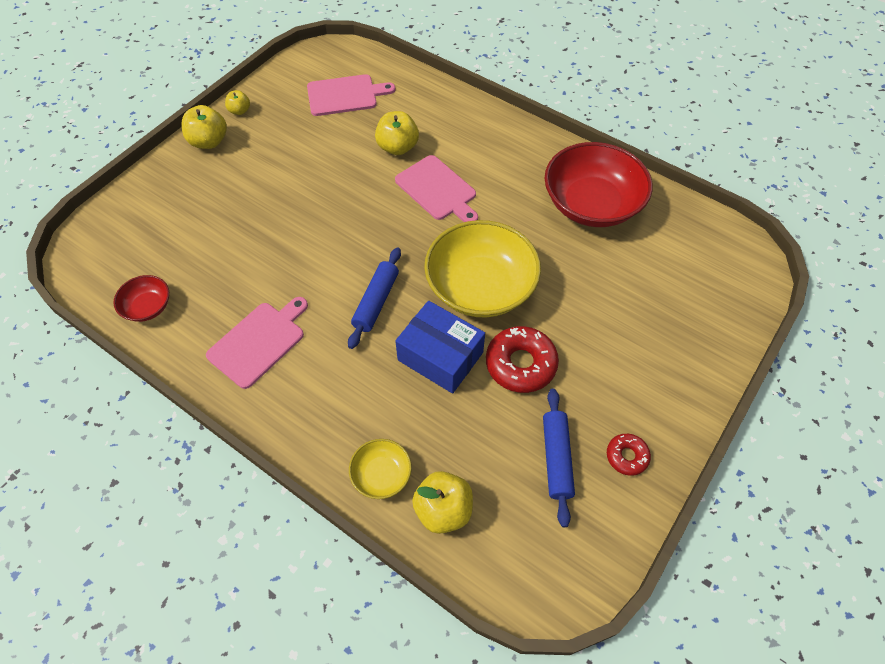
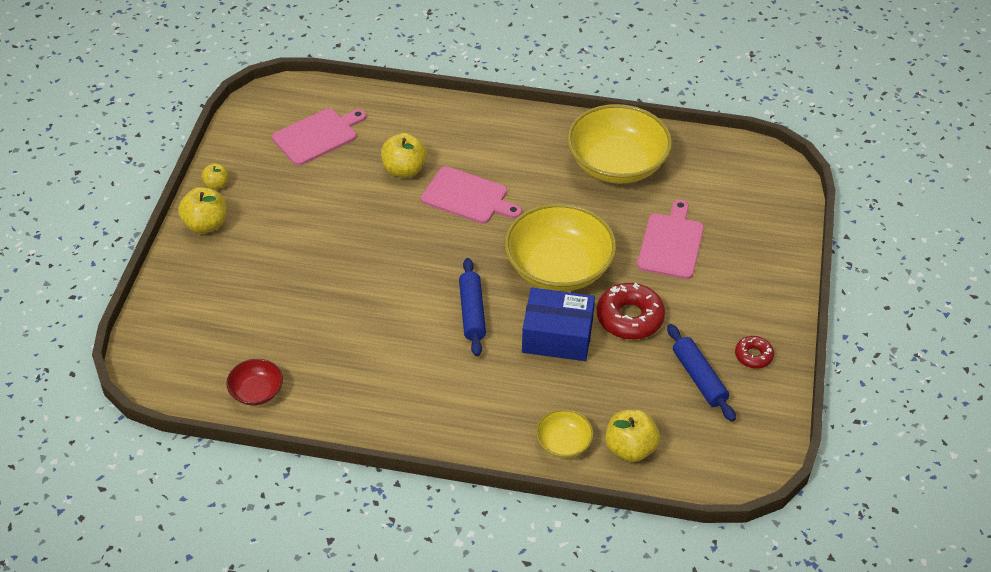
camera: 25 degrees left, 10 degrees down
(259, 342) = (386, 382): pink cutting board -> pink cutting board (671, 243)
(591, 204) = (617, 164): red bowl -> yellow bowl

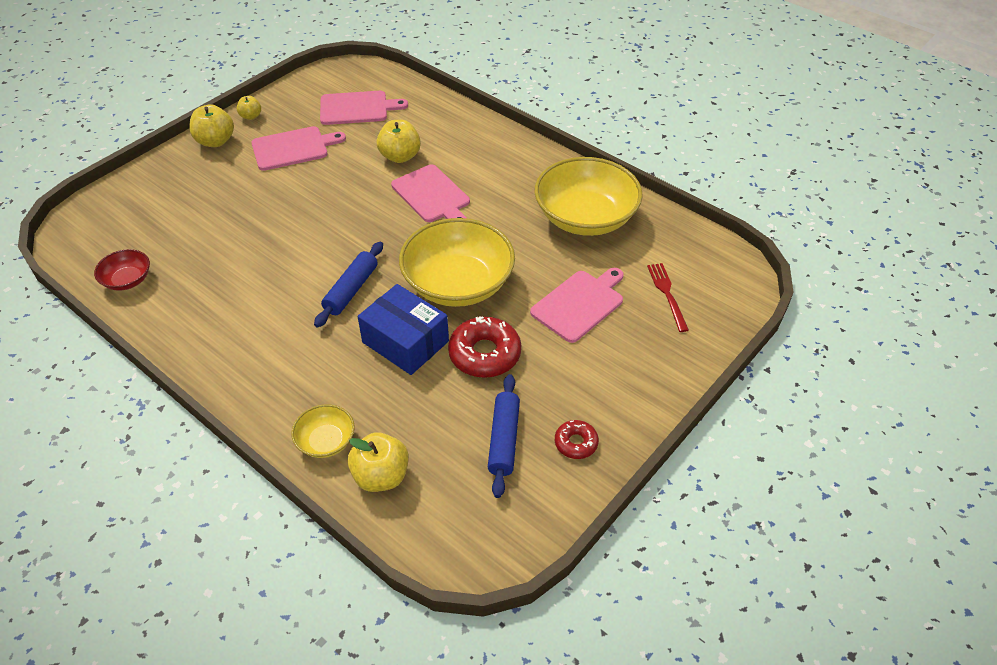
camera: 30 degrees right, 0 degrees up
(292, 201) = (293, 148): none -> pink cutting board
(732, 206) = (667, 294): none -> red fork

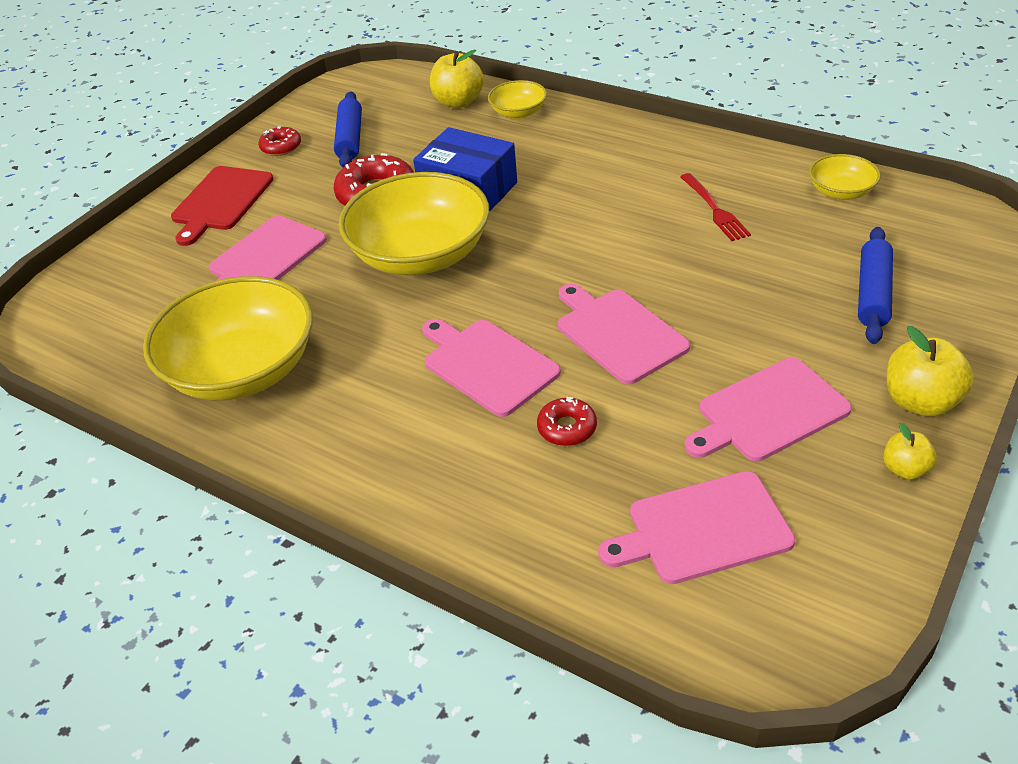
camera: 175 degrees right, 5 degrees down
(127, 280) = (841, 192): red bowl -> yellow bowl
(347, 202) = (618, 333): none -> pink cutting board
(351, 290) = (554, 226): blue rolling pin -> blue rolling pin (873, 294)
(400, 156) = (567, 428): yellow apple -> red donut
(626, 375) = (221, 201): none -> red cutting board
(667, 294) = (150, 286): red fork -> red fork (715, 209)

